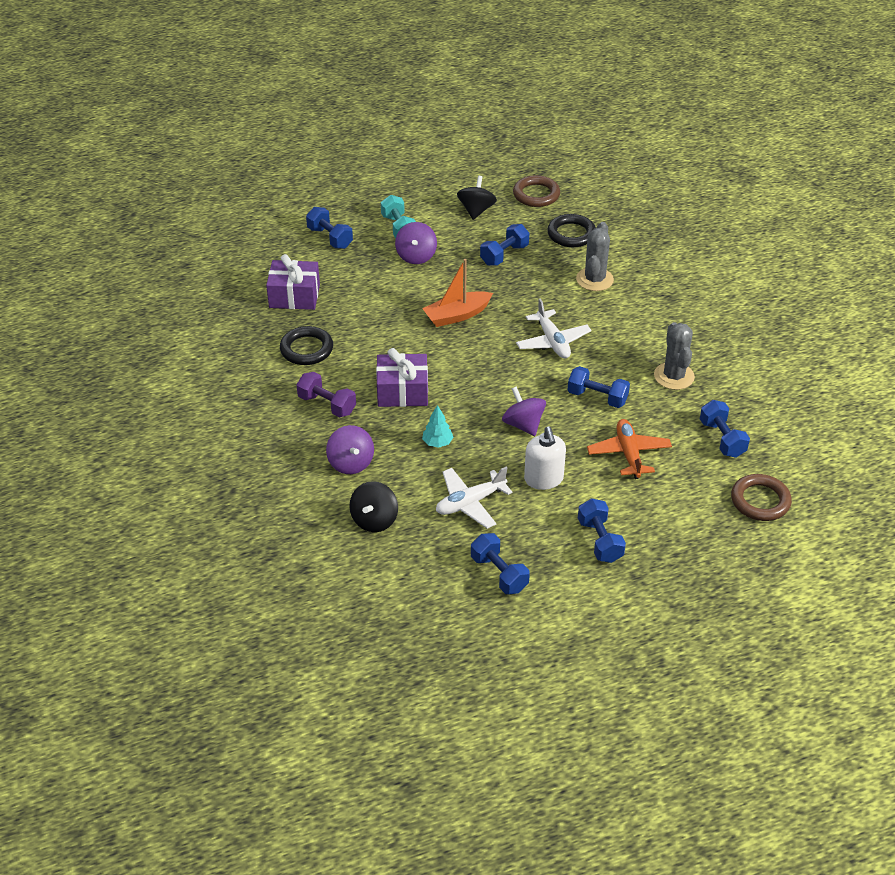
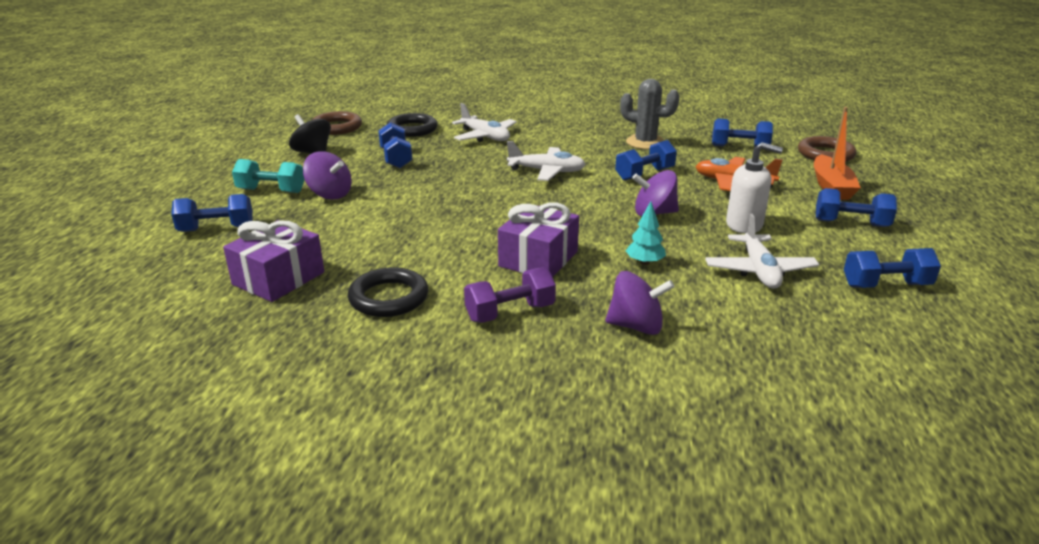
camera: 60 degrees left, 15 degrees down
(374, 520) = (756, 339): black spinning top -> none
(457, 315) = (452, 200): orange boat -> orange boat (831, 186)
(594, 279) = (485, 137): grey cactus -> white plane

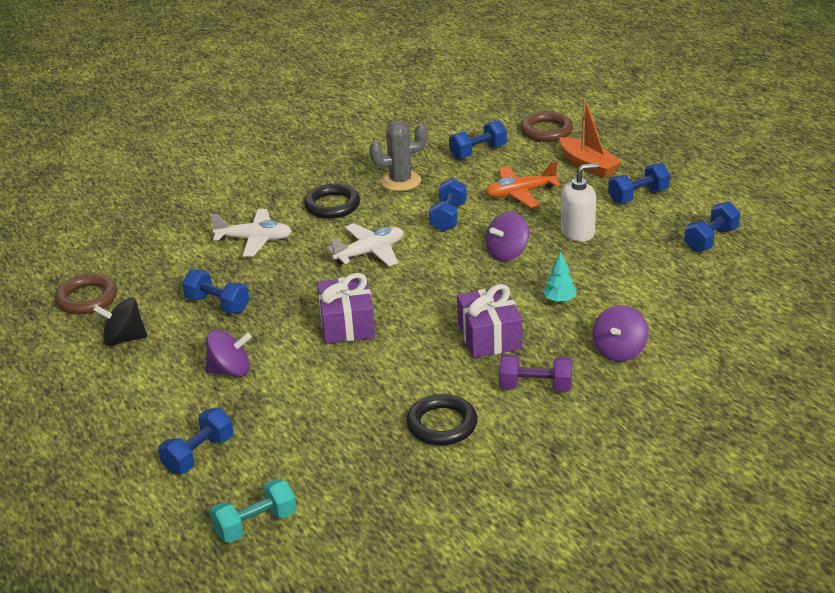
camera: 40 degrees left, 5 degrees up
(271, 191) = (169, 396): turquoise dumbbell -> turquoise dumbbell (255, 524)
(278, 278) = (337, 459): purple gift -> purple gift (347, 324)
(412, 129) = (169, 264): black ring -> black ring (332, 205)
(510, 313) = (535, 387): purple dumbbell -> purple dumbbell turned 75 degrees clockwise
(636, 326) = (619, 351): purple spinning top -> purple spinning top turned 150 degrees clockwise
(759, 270) = (633, 268): white plane -> none

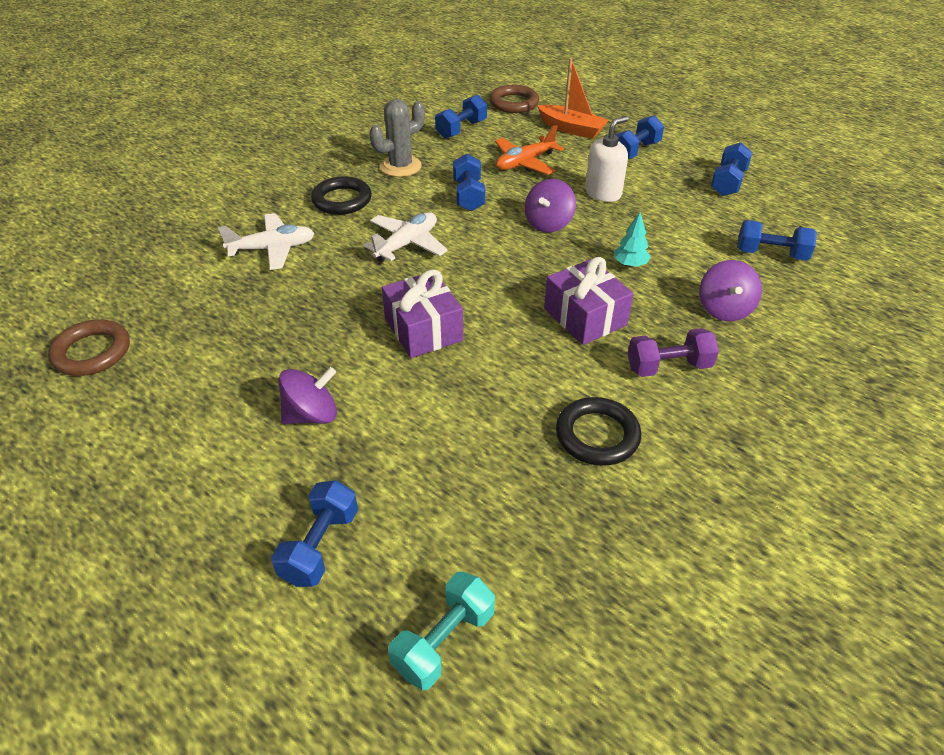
camera: 20 degrees left, 10 degrees up
(124, 339) = (159, 397): black spinning top -> none
(217, 304) = (261, 332): blue dumbbell -> blue dumbbell (771, 254)

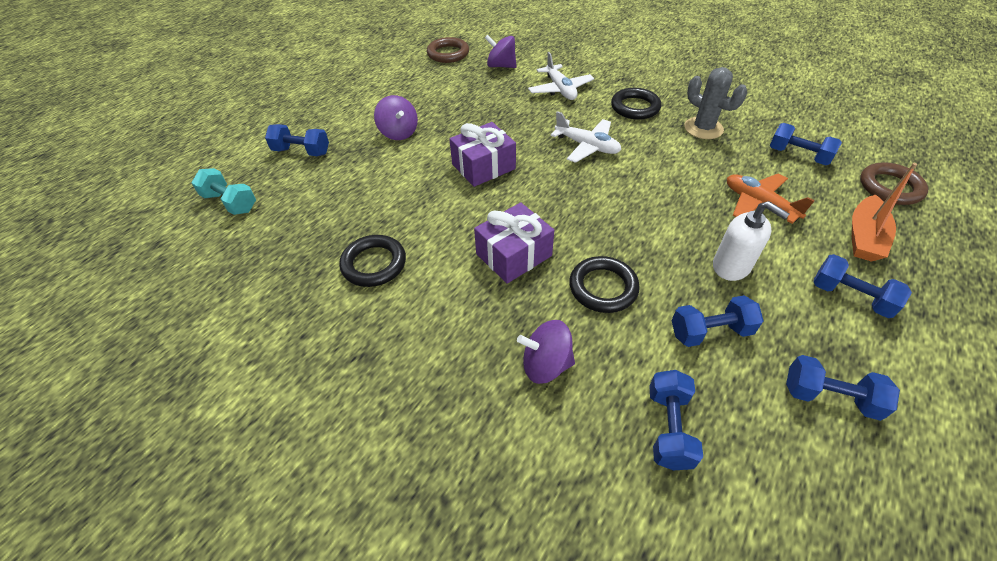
camera: 85 degrees right, 5 degrees up
(468, 196) = (675, 171): blue dumbbell -> blue dumbbell (710, 332)
(548, 223) = (652, 226): purple spinning top -> purple spinning top (501, 66)
(630, 264) = (603, 287): turquoise tree -> black ring
(668, 367) = (453, 312): purple dumbbell -> none

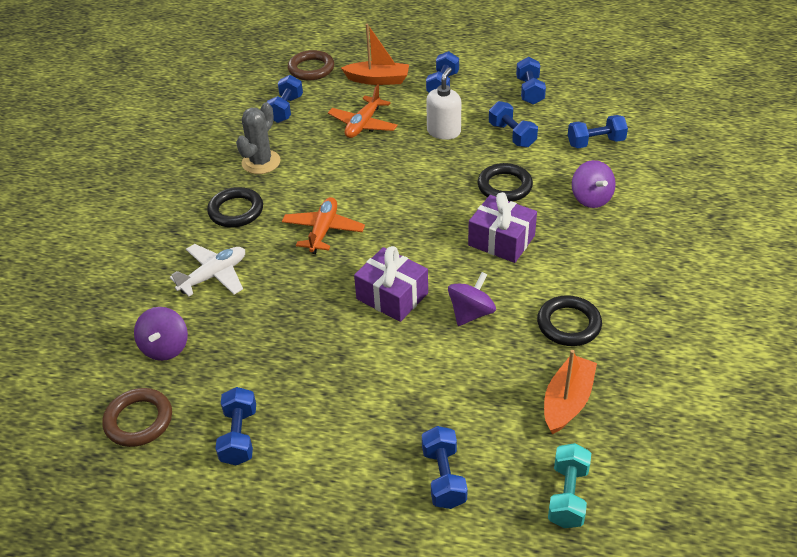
camera: 110 degrees left, 5 degrees down
(300, 231) = (567, 401): none -> orange boat
(399, 133) = (362, 393): purple spinning top -> purple spinning top (471, 313)
(407, 83) = (239, 436): none -> blue dumbbell
(587, 146) = (323, 231): white plane -> orange plane

